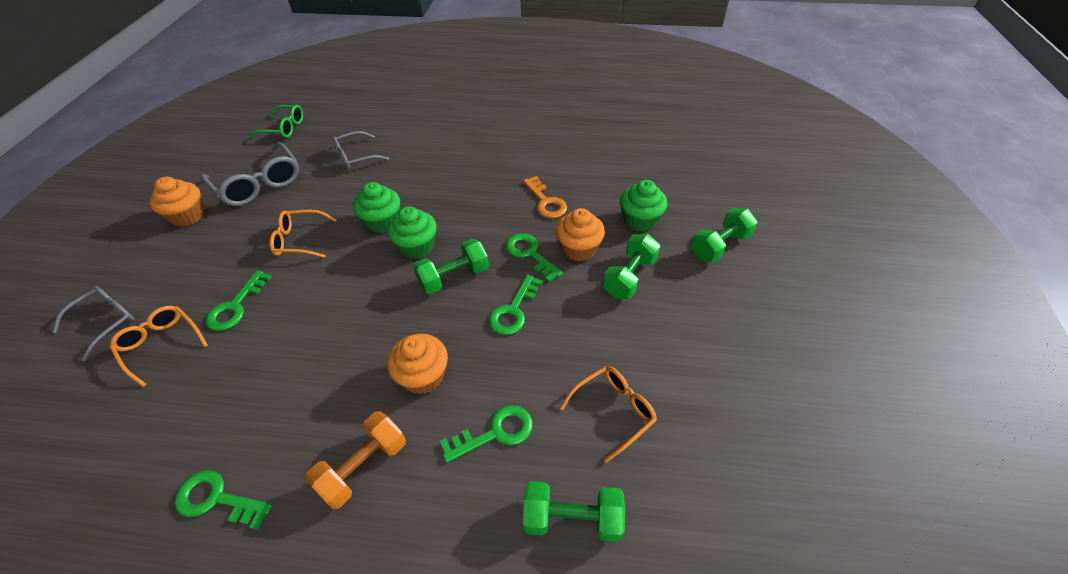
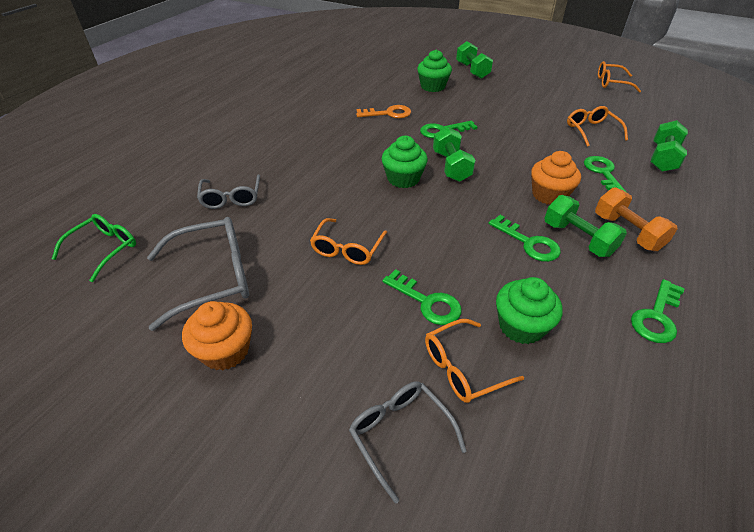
camera: 70 degrees left, 5 degrees down
(382, 222) = (356, 193): green cupcake -> green cupcake (521, 326)
(513, 310) = (497, 147): green key -> green key (528, 243)
(578, 249) = (448, 112): orange cupcake -> none
(629, 277) = (485, 102): green dumbbell -> green dumbbell (578, 239)
(820, 432) = (611, 83): none -> orange glasses

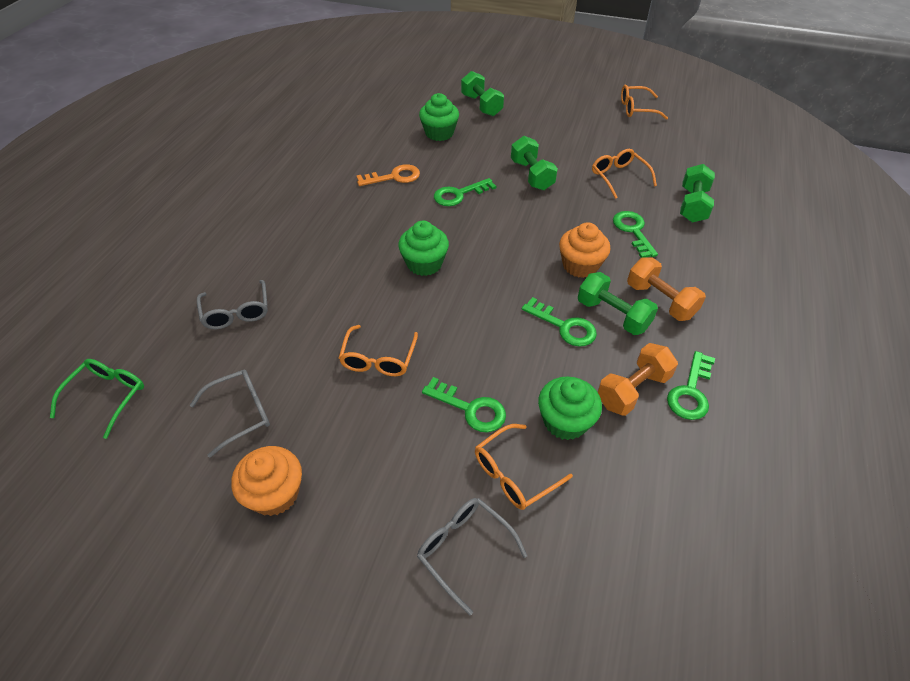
camera: 10 degrees left, 5 degrees up
(213, 277) = (241, 413): grey glasses -> grey glasses, size x0.64
(451, 166) = (474, 241): green dumbbell -> green dumbbell (531, 175)
(594, 307) = (632, 390): none -> orange dumbbell

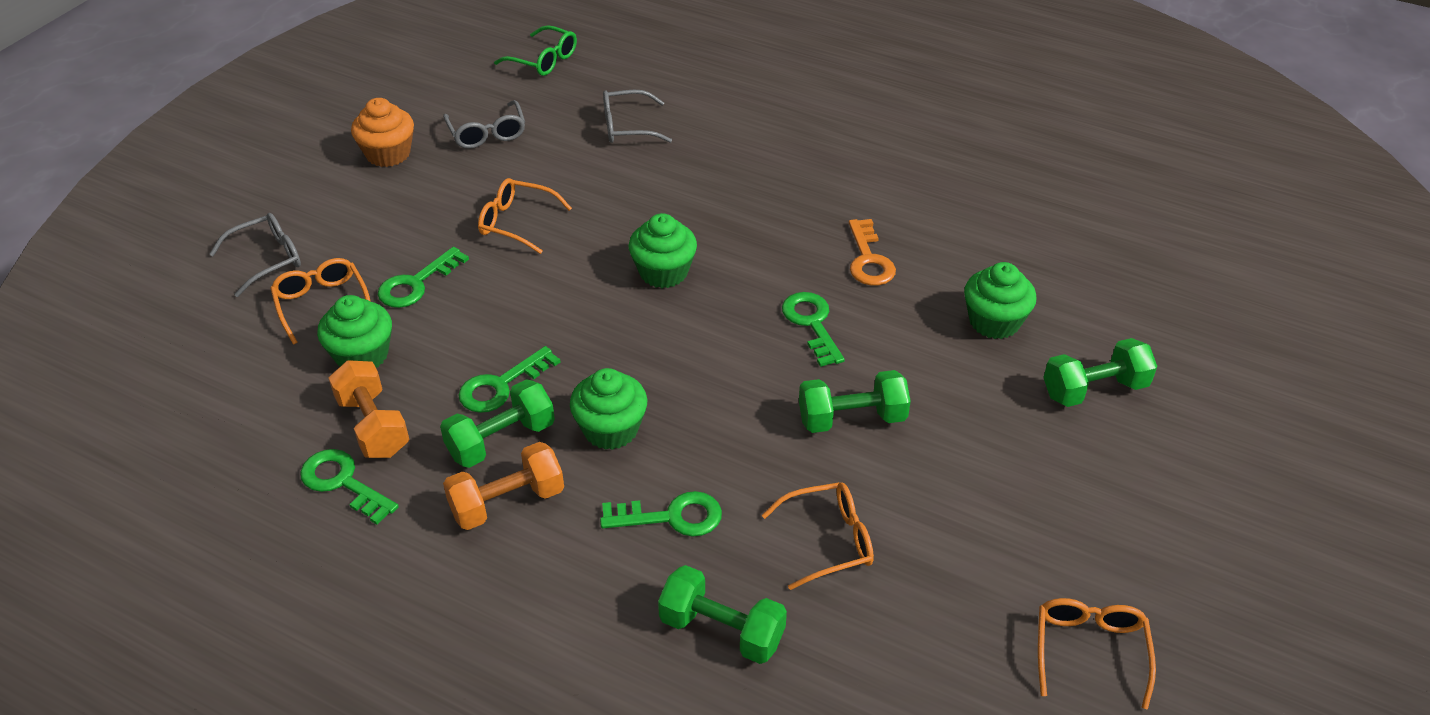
camera: 100 degrees right, 5 degrees down
(580, 265) = (611, 429): orange cupcake -> green cupcake

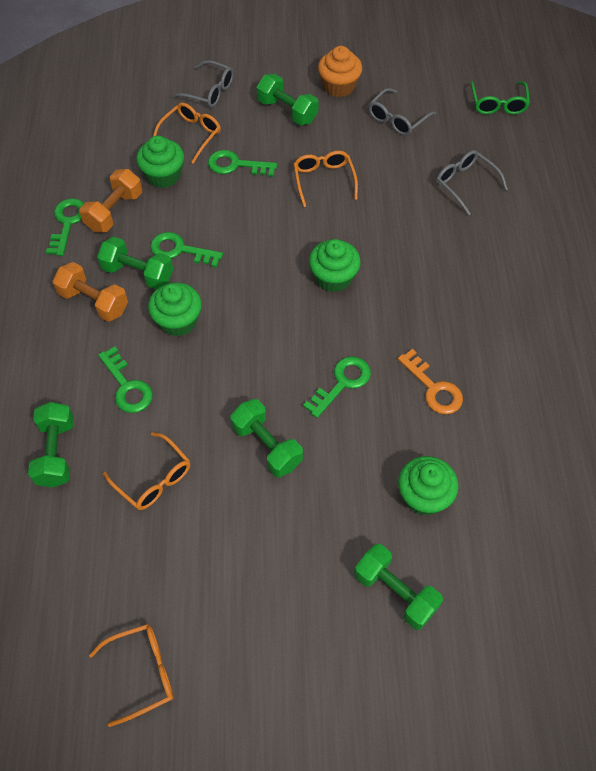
camera: 60 degrees right, 15 degrees up
(379, 208) = (287, 111): none -> green dumbbell
(868, 259) = (433, 388): orange key -> orange key turned 90 degrees counterclockwise

